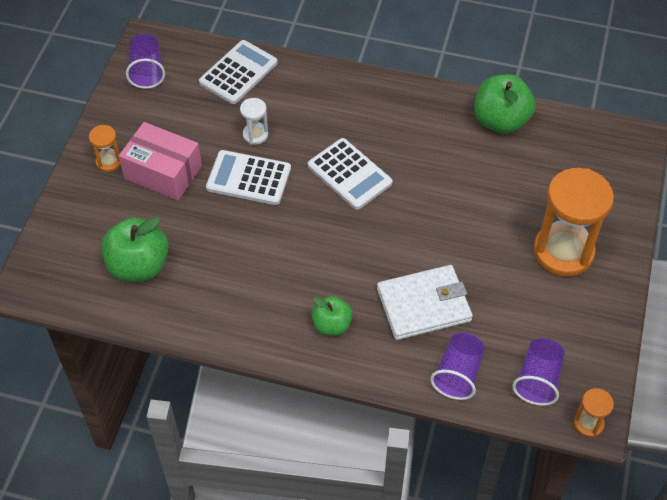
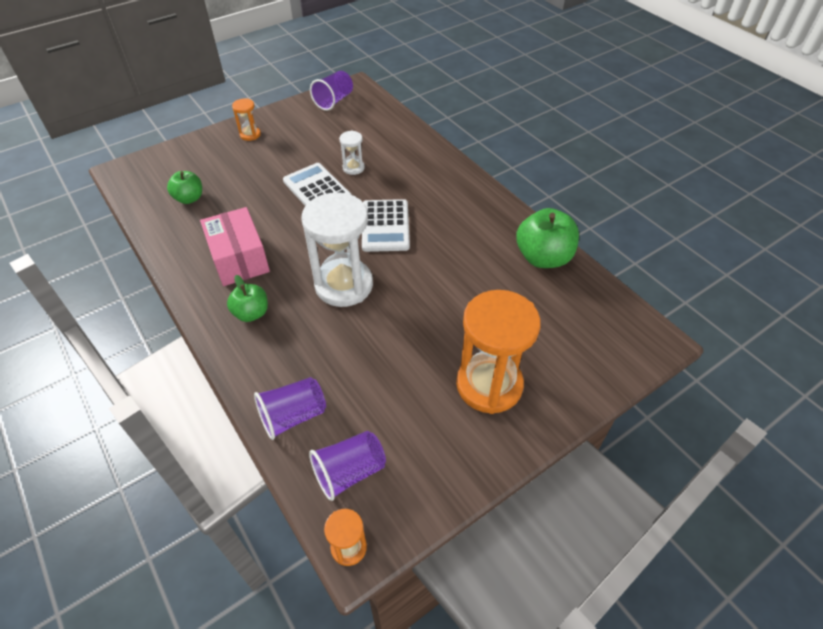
camera: 40 degrees right, 5 degrees down
(139, 266) = (189, 198): green apple -> green apple, size x0.60
(163, 172) = (272, 157): pink box -> pink box (239, 259)
(238, 72) = (387, 129): white calculator -> none
(376, 250) = (344, 285): none -> white hourglass
(424, 305) = (330, 346): white wallet -> none

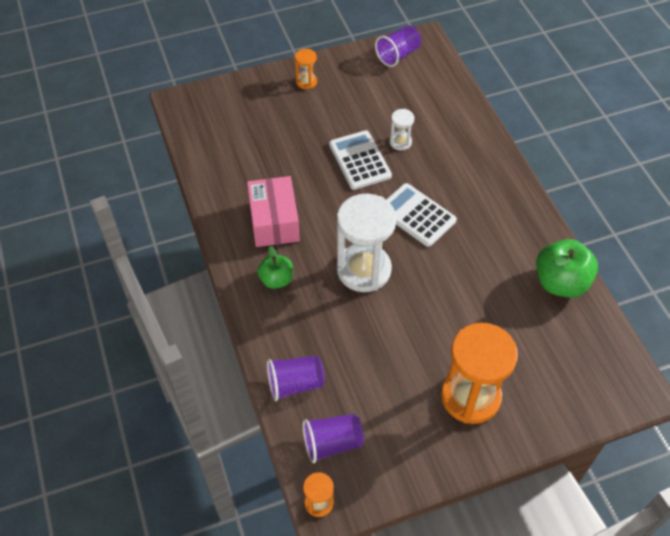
camera: 15 degrees right, 5 degrees up
(189, 198) = (238, 146): green apple -> none
(385, 226) = (416, 215): white calculator -> white calculator turned 120 degrees clockwise

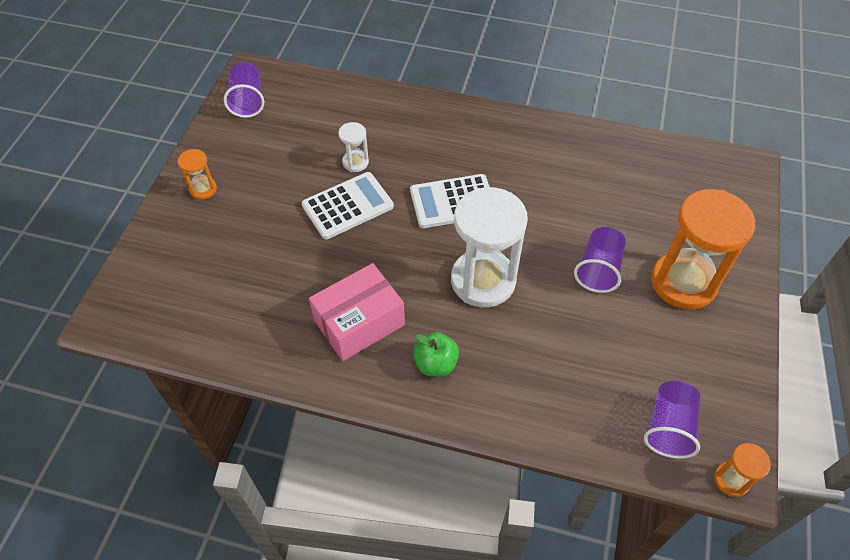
camera: 55 degrees left, 0 degrees up
(274, 221) = (359, 323): pink box -> pink box turned 60 degrees counterclockwise
(295, 384) = (578, 421): purple cup -> purple cup (598, 269)
(359, 160) = (347, 206): white calculator -> white calculator turned 135 degrees clockwise
(560, 282) = (606, 148): green apple -> none

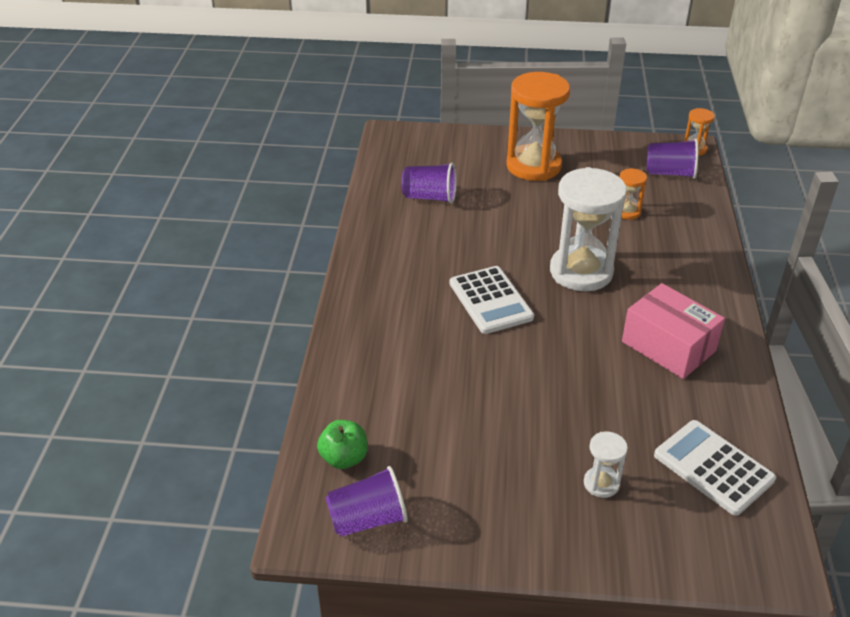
camera: 100 degrees left, 15 degrees down
(203, 189) = (546, 526): orange hourglass -> orange hourglass (627, 212)
(347, 206) = (524, 380): white calculator -> white calculator (713, 467)
(355, 162) = (456, 384): white hourglass -> white hourglass (601, 483)
(436, 364) = (684, 291): green apple -> green apple (344, 458)
(598, 269) = (539, 207): purple cup -> purple cup (429, 197)

